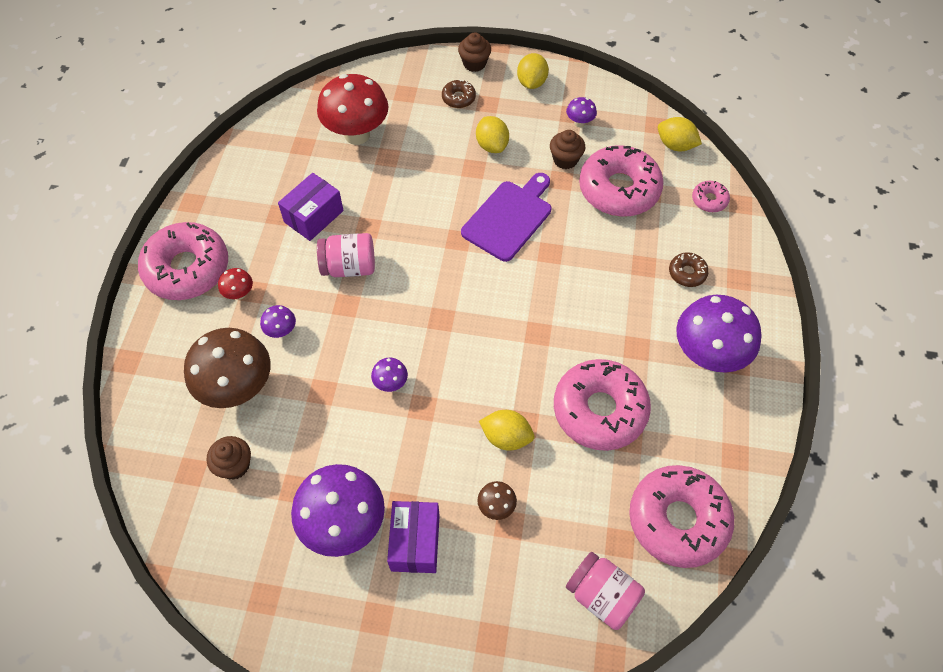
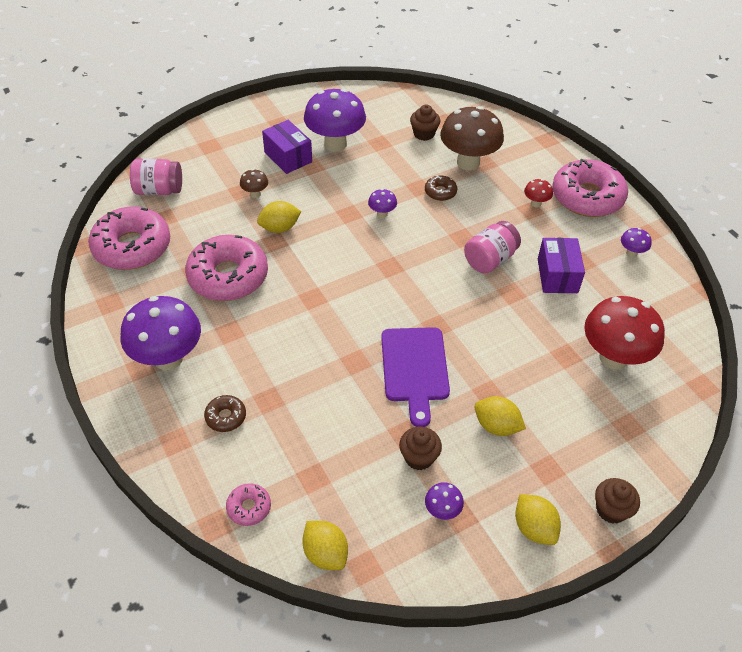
camera: 140 degrees right, 10 degrees down
(281, 331) = (483, 200): purple mushroom -> purple mushroom (631, 253)
(458, 98) = (579, 456): brown donut -> brown donut (440, 192)
(619, 189) = (344, 459): pink donut -> none
(675, 145) = (325, 553): yellow lemon -> yellow lemon turned 60 degrees clockwise

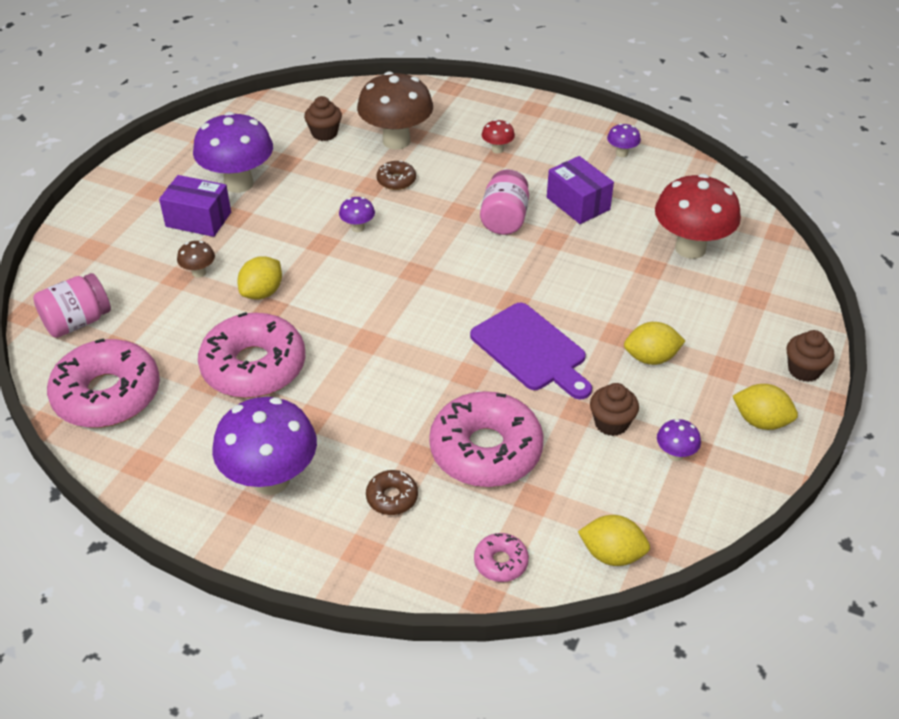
camera: 35 degrees left, 5 degrees down
(587, 197) = (538, 123): pink donut -> pink donut (486, 450)

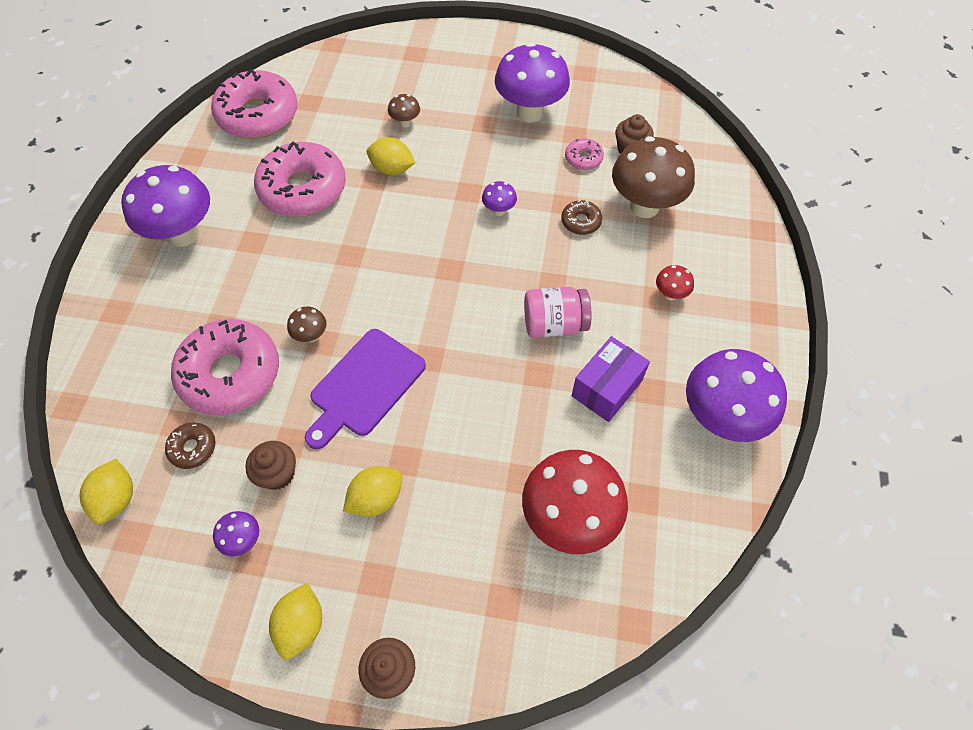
camera: 75 degrees right, 15 degrees up
(77, 322) = (331, 74): pink jar -> none
(198, 219) = (472, 102): purple box -> none
(392, 497) = (171, 317): brown donut -> brown donut (193, 448)
(459, 382) = (311, 336): none -> brown mushroom
(501, 562) = (107, 411): pink donut -> pink donut (583, 158)
(621, 153) = (720, 418): purple mushroom -> purple mushroom, size x2.28
(651, 358) = (376, 498): yellow lemon -> yellow lemon turned 75 degrees clockwise

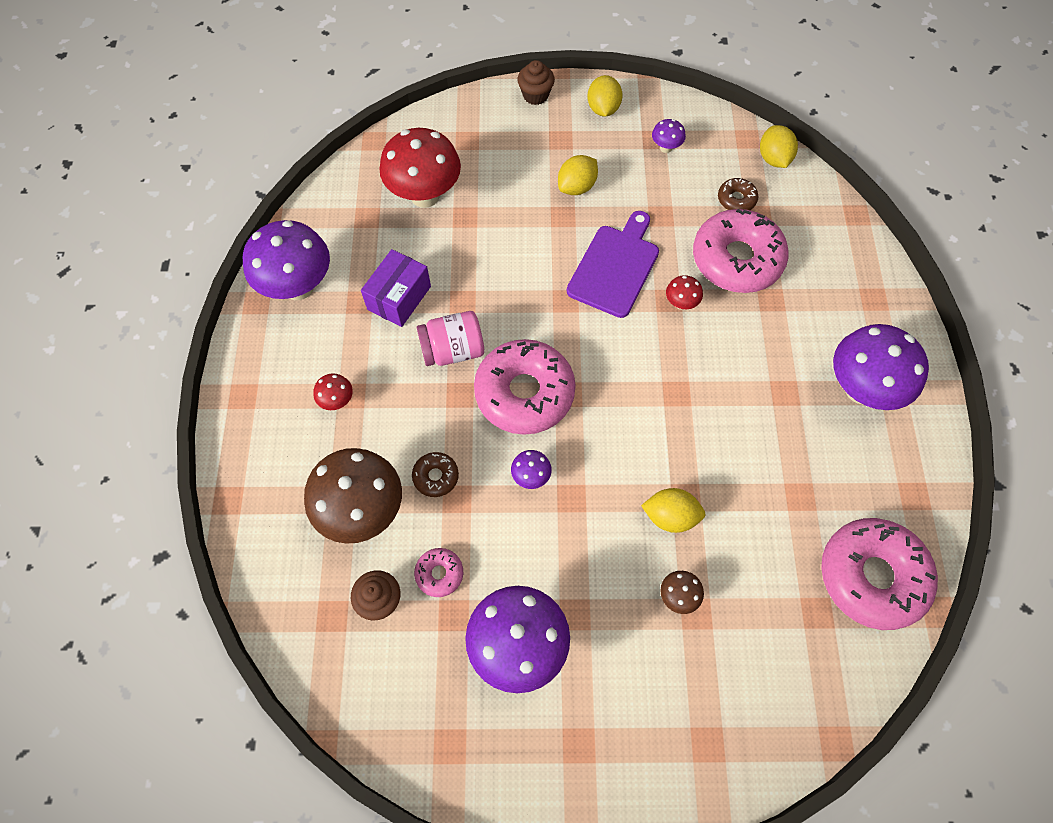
camera: 170 degrees right, 5 degrees up
(277, 474) = (660, 192): brown cupcake -> none
(303, 189) = (762, 469): pink donut -> pink donut (524, 393)
(311, 336) = (680, 303): brown mushroom -> red mushroom

